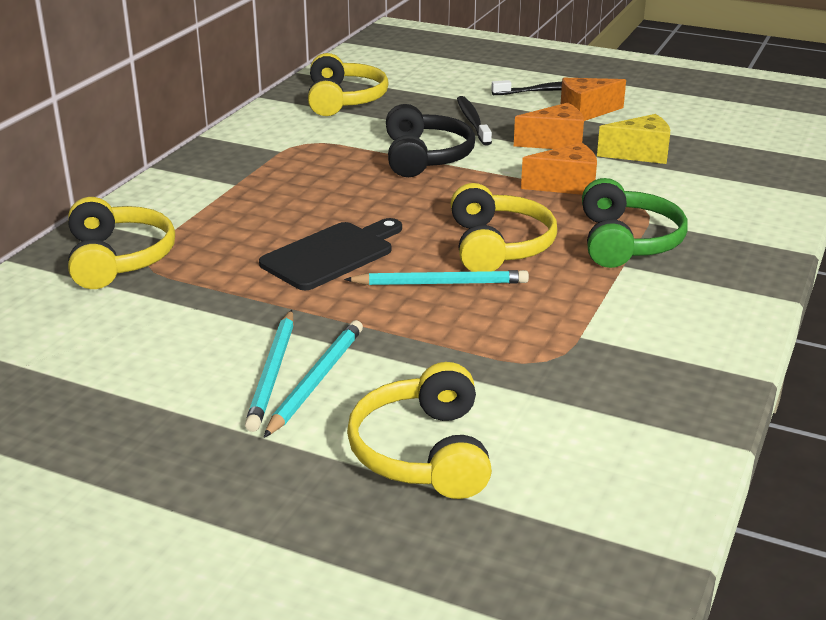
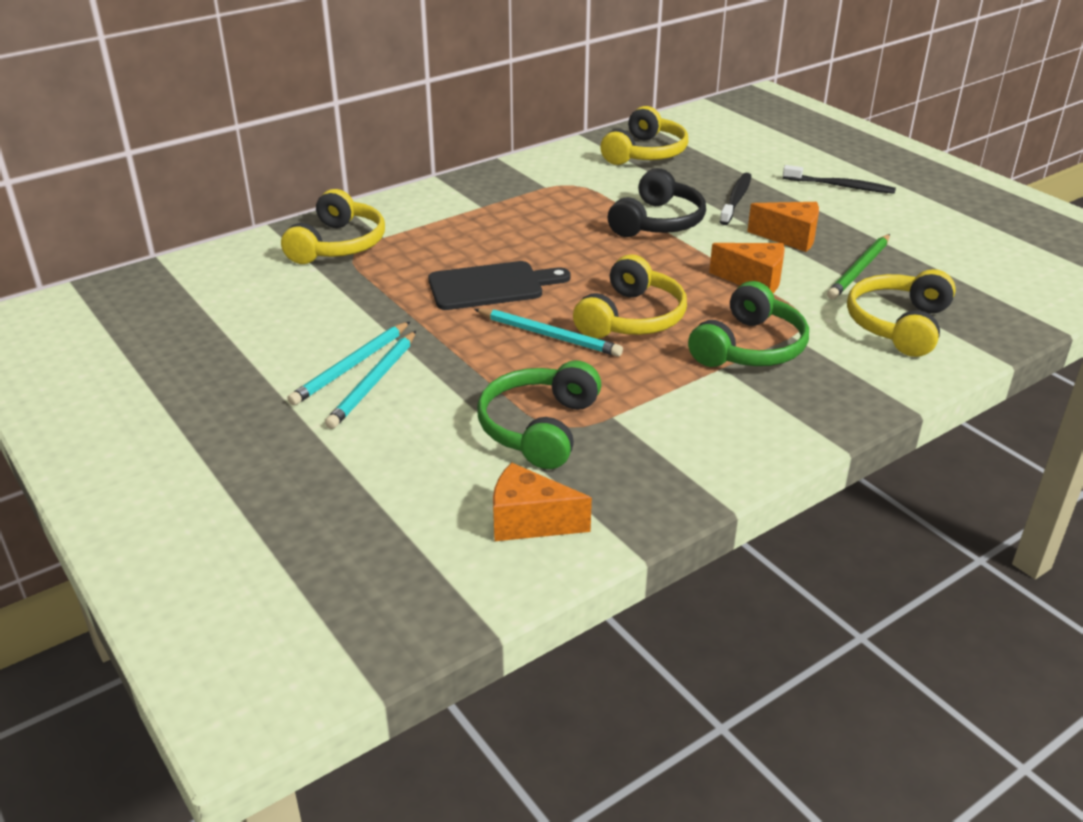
camera: 30 degrees right, 5 degrees up
(316, 380) = (374, 382): turquoise pencil -> turquoise pencil turned 150 degrees clockwise
(423, 452) = (390, 464): yellow headphones -> yellow headphones (899, 325)
(528, 368) = (539, 428): none -> green headphones
(586, 112) = (854, 215): orange cheese -> orange cheese (529, 522)
(640, 154) = (860, 269): yellow cheese -> green pencil

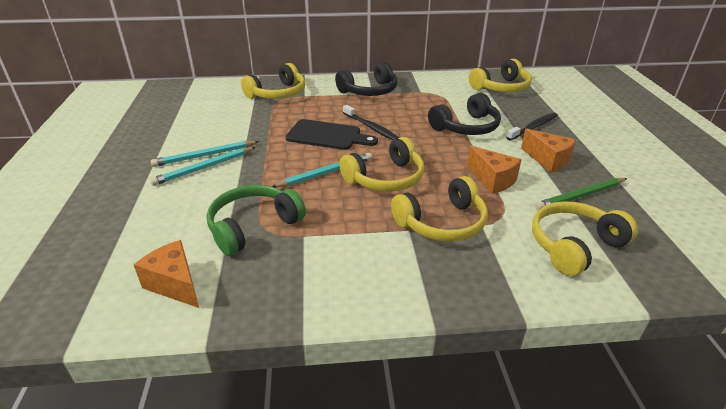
camera: 30 degrees right, 0 degrees up
(472, 204) = (369, 91): none -> black headphones
(549, 335) = (325, 173): turquoise pencil -> turquoise pencil turned 90 degrees counterclockwise
(749, 347) = (442, 223): green headphones -> yellow headphones
(840, 186) = (620, 137): black toothbrush -> black toothbrush (371, 127)

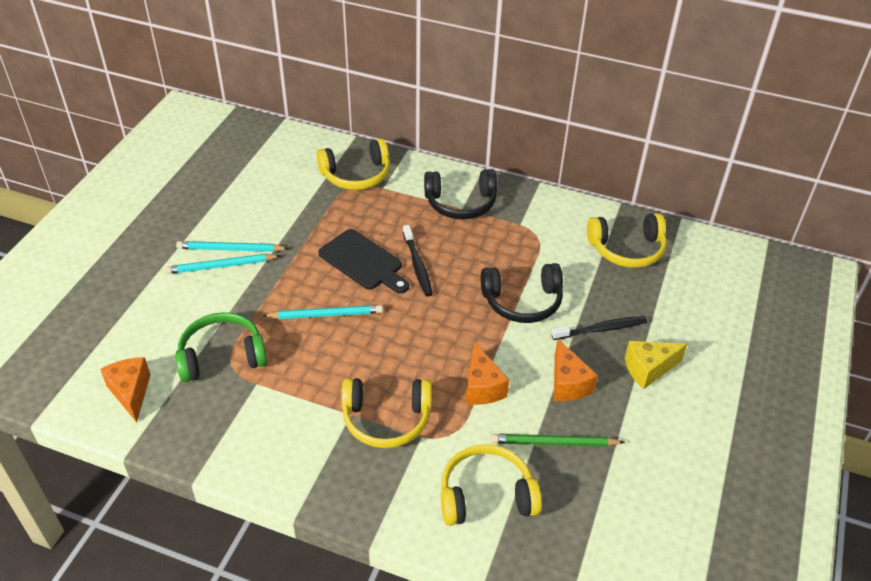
camera: 25 degrees right, 10 degrees up
(385, 178) = (377, 343): yellow headphones -> none
(587, 138) = (648, 369): none -> yellow cheese

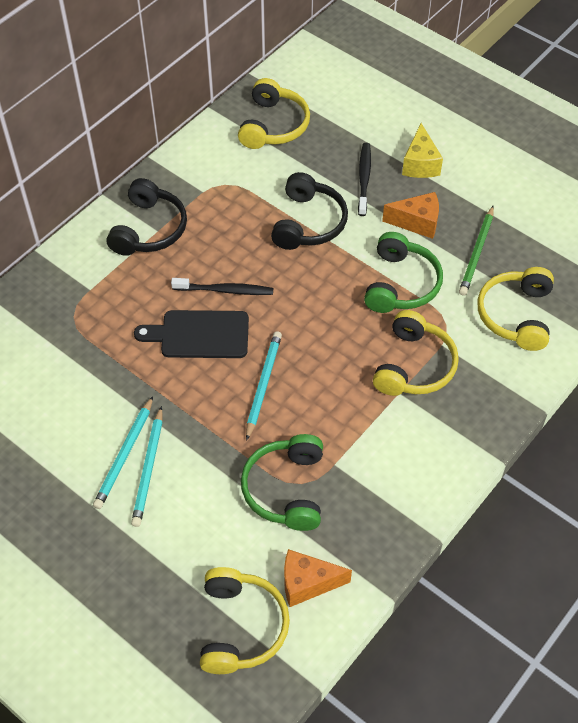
camera: 70 degrees left, 10 degrees up
(356, 175) = (56, 308): yellow headphones -> yellow headphones (240, 627)
(363, 262) = (200, 335): black cutting board -> black cutting board turned 150 degrees counterclockwise
(482, 387) = (400, 284): orange cheese -> green headphones

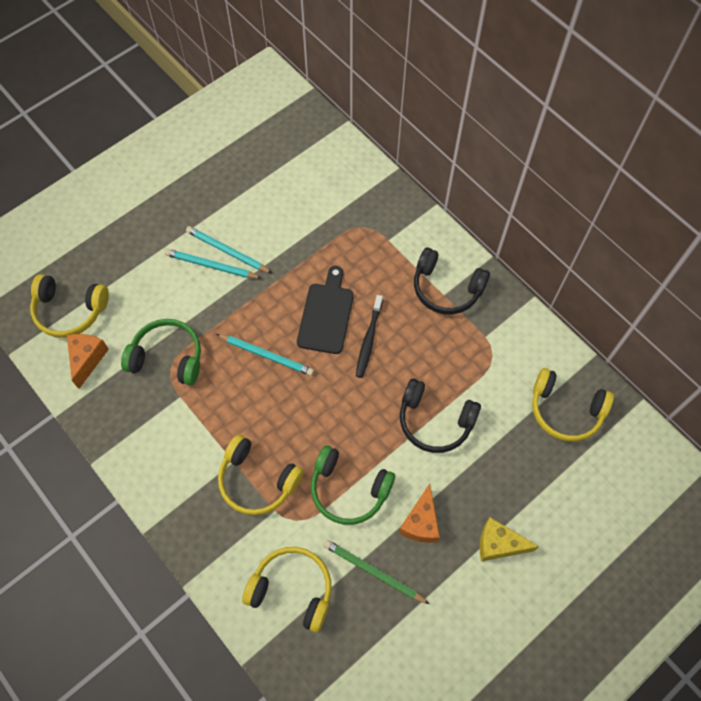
camera: 100 degrees right, 10 degrees up
(364, 179) = (484, 483): black toothbrush -> none

